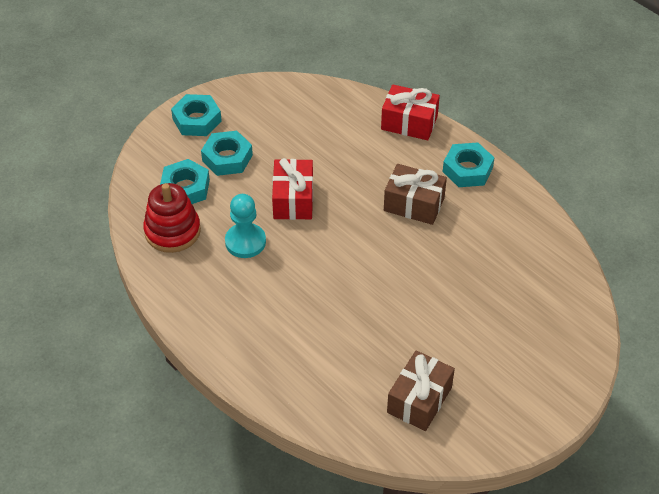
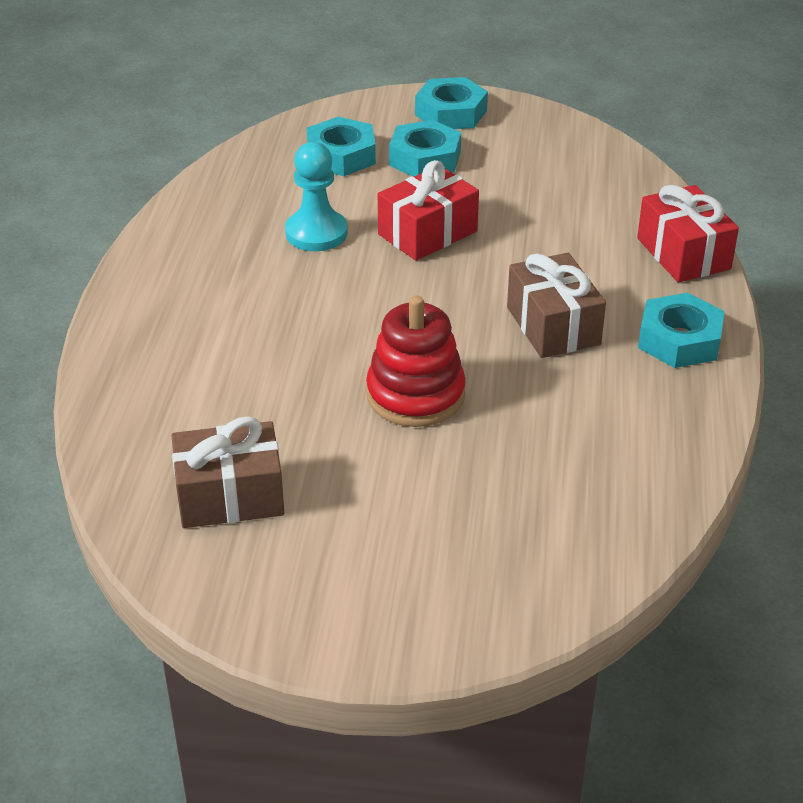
camera: 50 degrees right, 10 degrees down
(172, 231) = (267, 179): red stacking toy -> red stacking toy (415, 395)

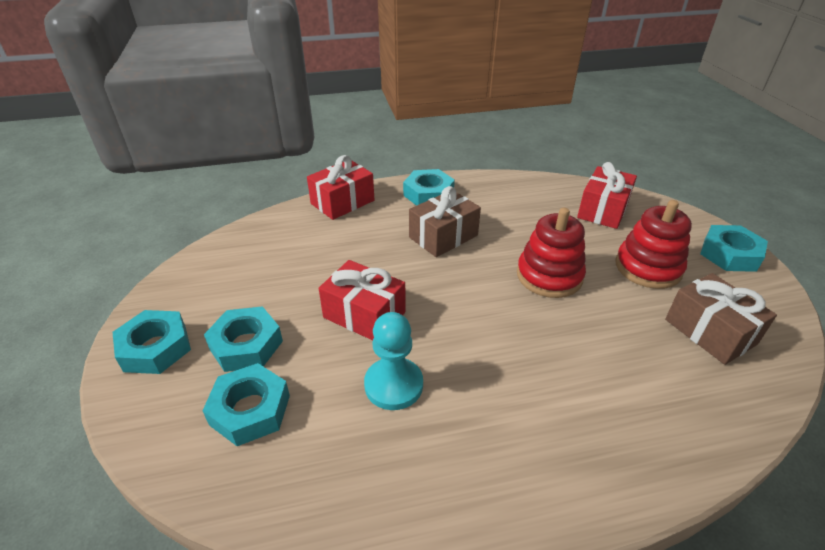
camera: 110 degrees left, 0 degrees up
(357, 625) = (729, 254): none -> turquoise nut
(379, 504) = (648, 268): none -> red stacking toy
(552, 527) = (603, 210): none -> red gift

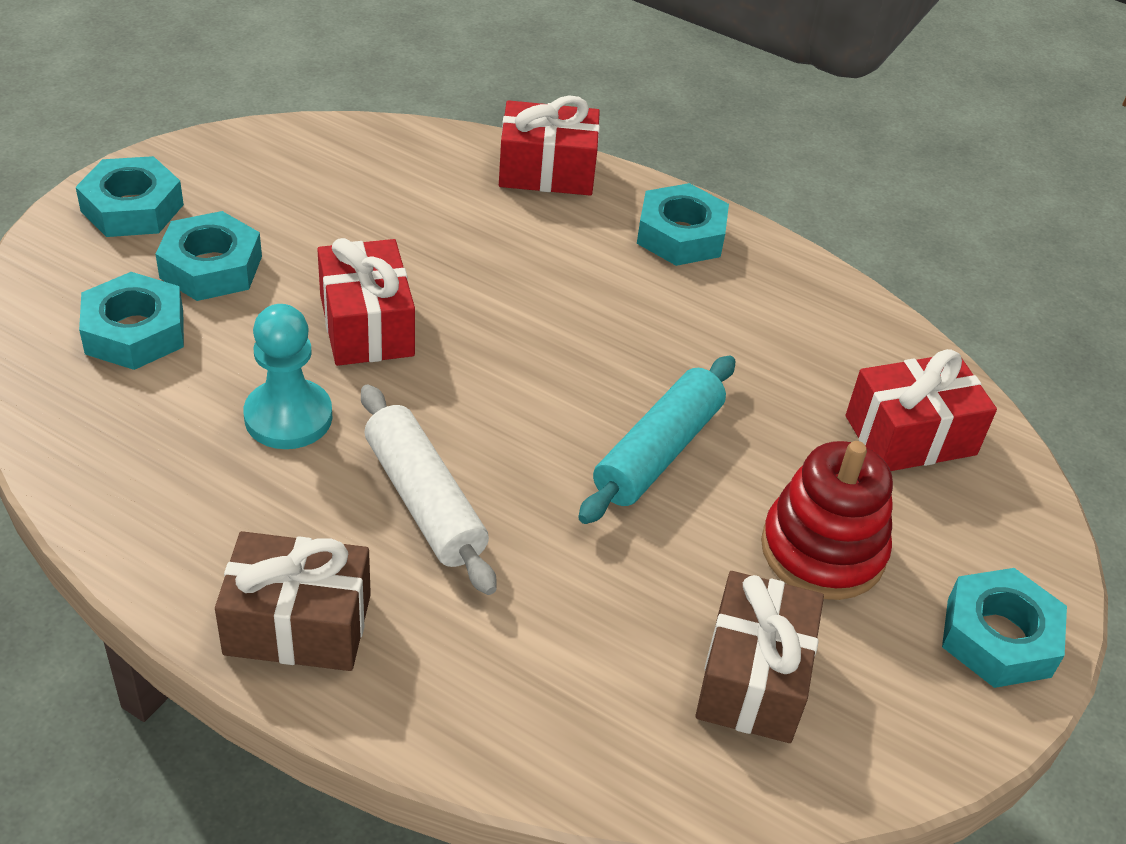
camera: 40 degrees right, 5 degrees up
(443, 236) = (604, 304): brown gift -> brown gift (298, 624)
(507, 370) = (424, 501): none -> white rolling pin
(549, 276) = (658, 452): red stacking toy -> turquoise rolling pin

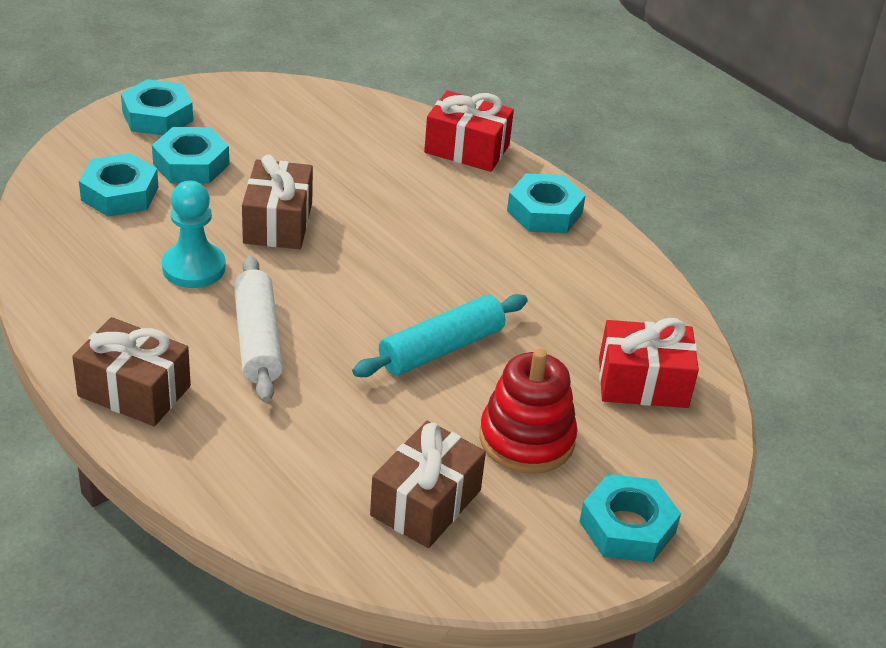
camera: 20 degrees right, 5 degrees down
(366, 325) = (278, 223): red gift -> brown gift

